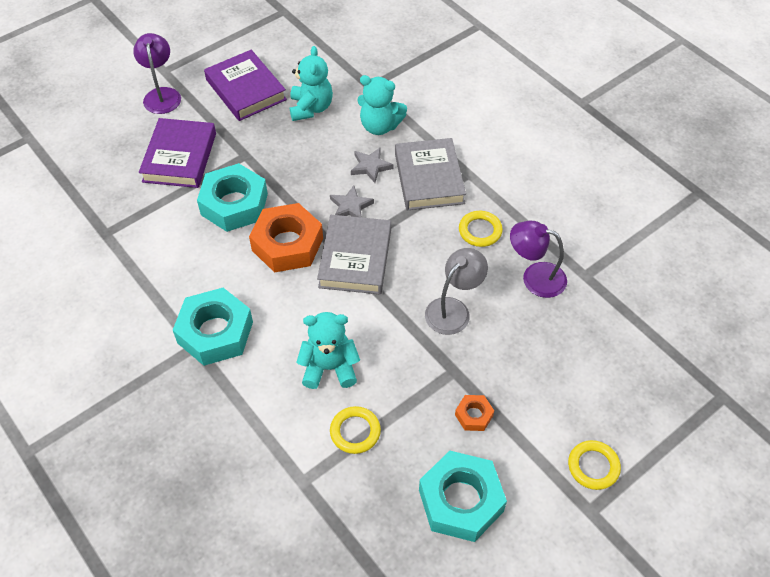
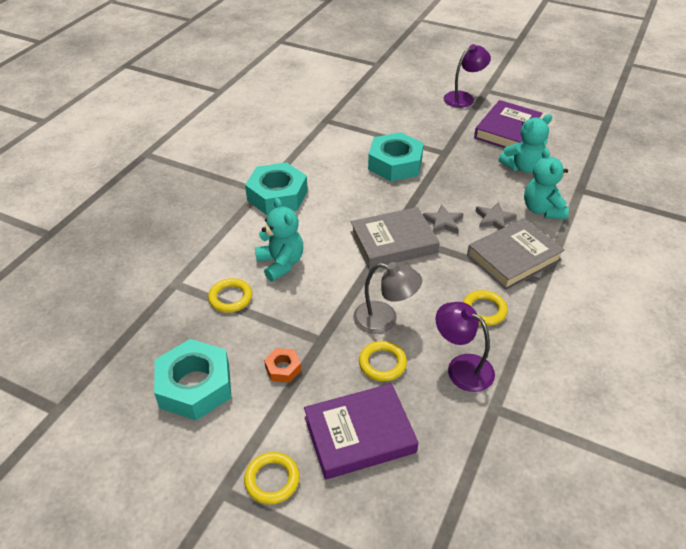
camera: 65 degrees right, 10 degrees down
(179, 157) = (415, 125): purple book -> purple book (359, 434)
(287, 244) = (379, 202): orange nut -> none
(504, 333) = (382, 363): none -> yellow ring
(535, 277) = (462, 367): purple lamp -> purple lamp turned 45 degrees counterclockwise

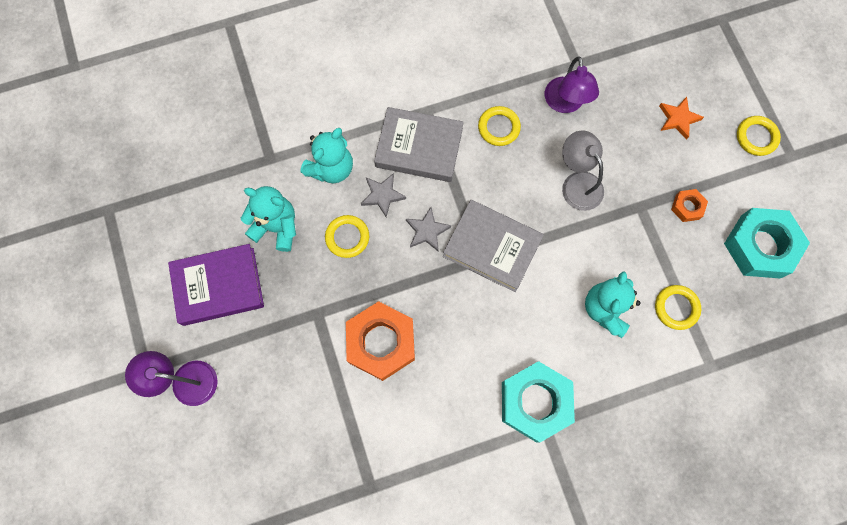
camera: 135 degrees left, 30 degrees up
(359, 434) = (678, 119): purple book -> orange star
(382, 363) = (615, 151): yellow ring -> yellow ring (347, 237)
(395, 164) = (381, 343): turquoise nut -> orange nut

